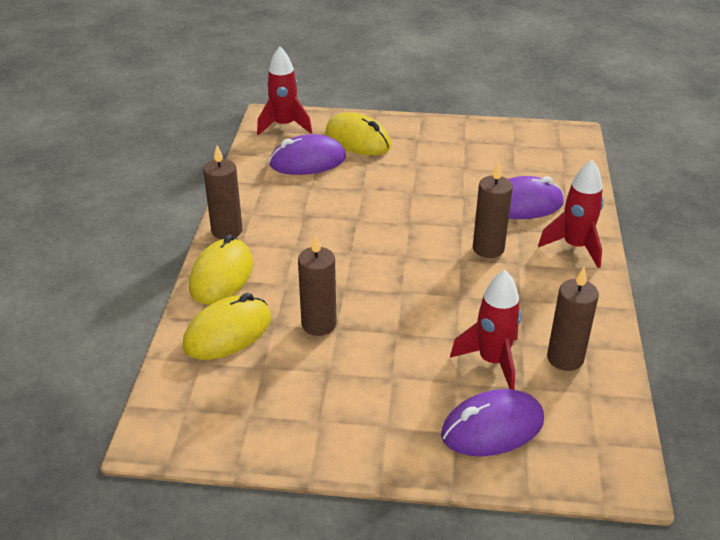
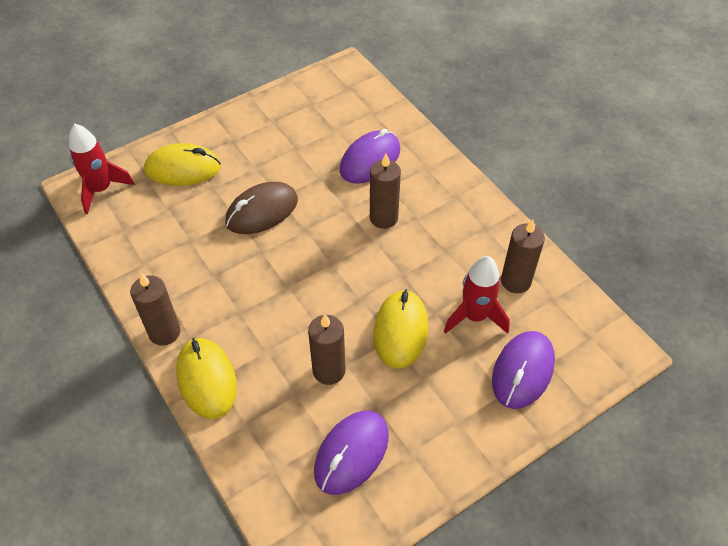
camera: 40 degrees left, 15 degrees up
(227, 332) = (267, 429): yellow mouse -> yellow mouse (400, 331)
(307, 161) = (161, 216): purple mouse -> purple mouse (351, 453)
(388, 194) = (262, 211): none -> brown mouse
(575, 247) = (439, 178): red rocket -> none

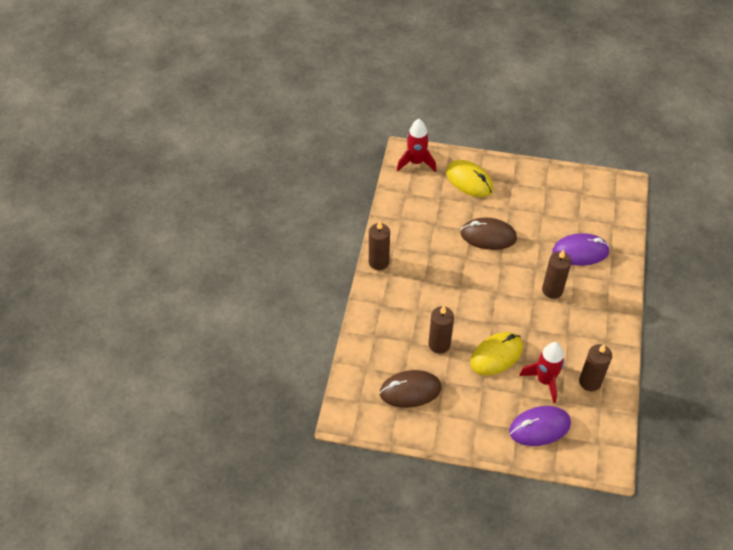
camera: 45 degrees right, 0 degrees up
(206, 379) = (377, 301): yellow mouse -> none
(351, 453) = (410, 391): purple mouse -> brown mouse

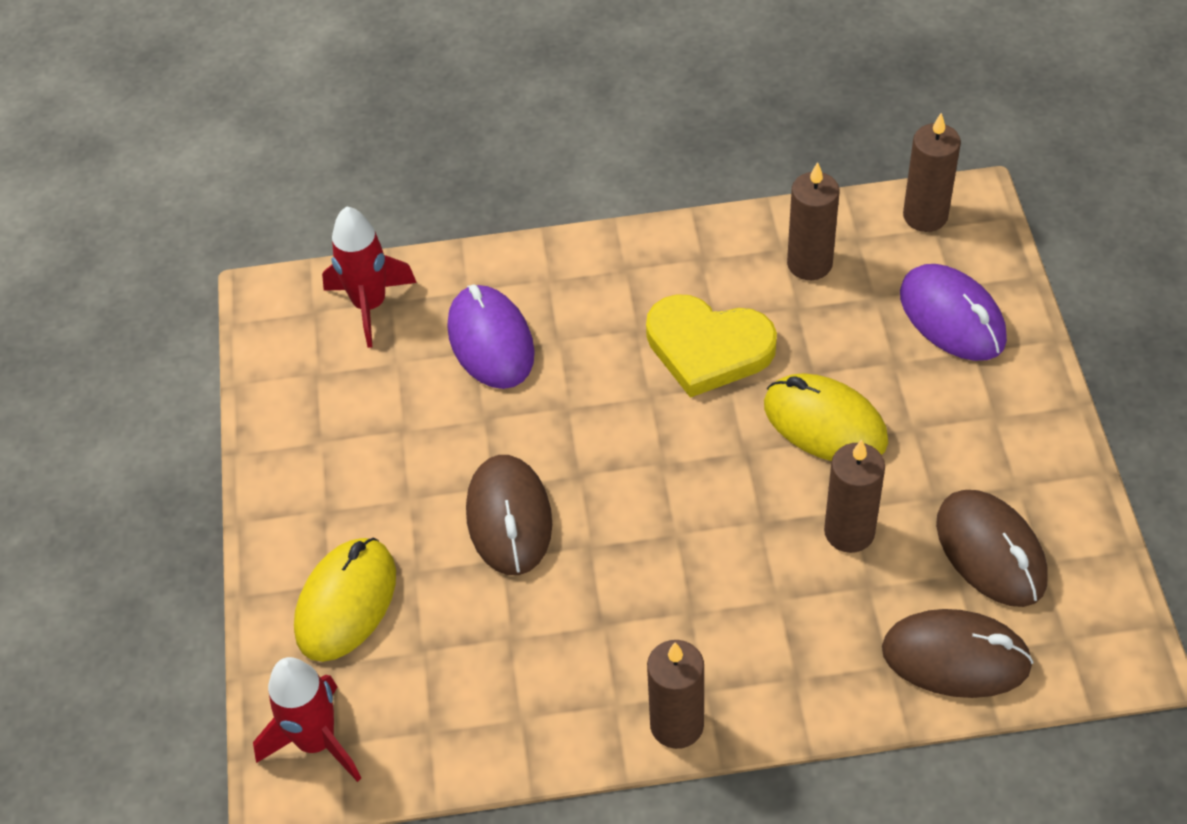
camera: 105 degrees left, 0 degrees up
(368, 359) = (956, 657): none -> brown mouse
(544, 380) = (843, 332): red rocket -> red rocket (370, 305)
(552, 290) = (614, 367): brown candle -> brown candle (925, 216)
(552, 326) = (708, 348): none -> yellow heart

